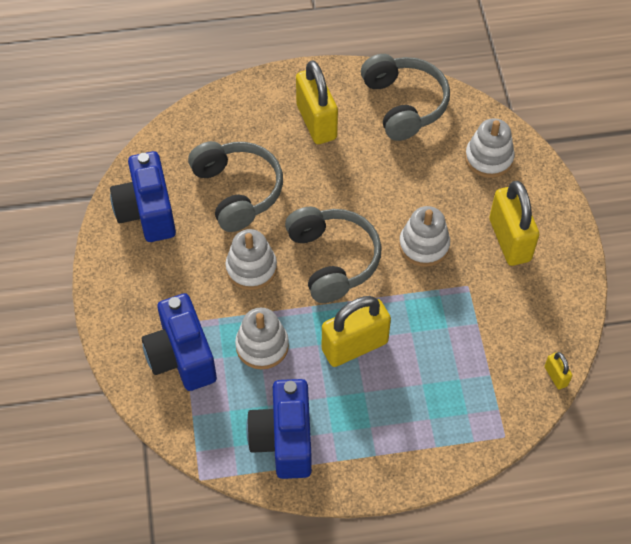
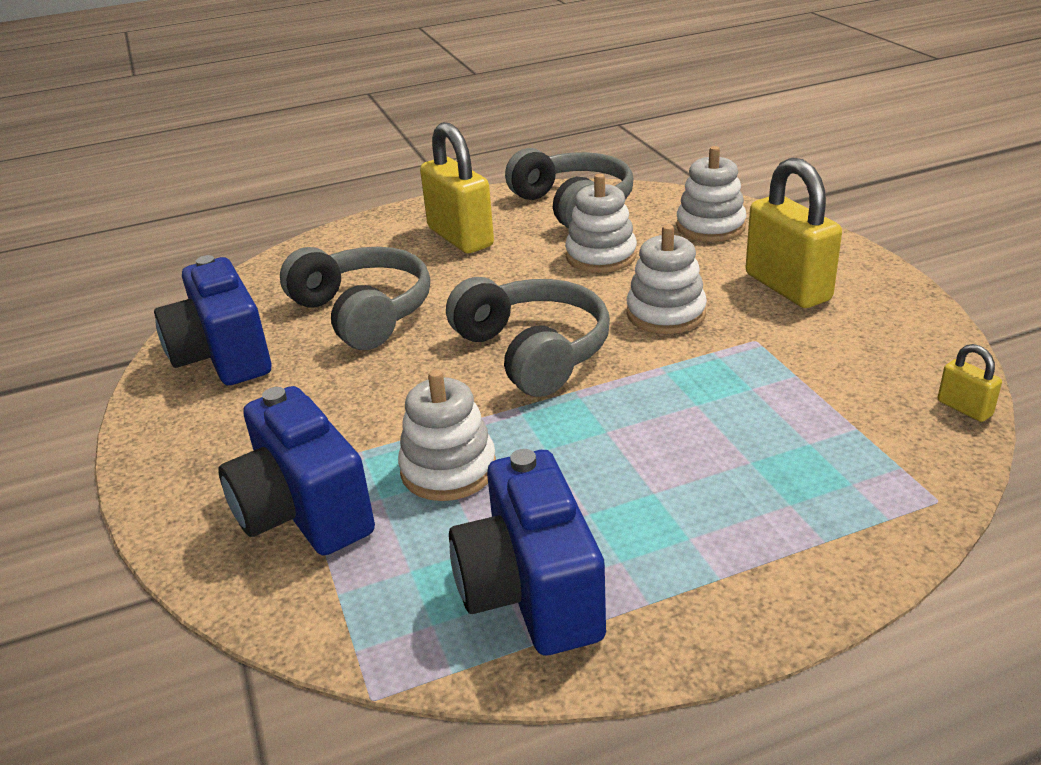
camera: 10 degrees left, 25 degrees down
(251, 268) = (405, 384): white stacking toy -> white stacking toy (601, 256)
(354, 346) = (610, 438): yellow padlock -> none

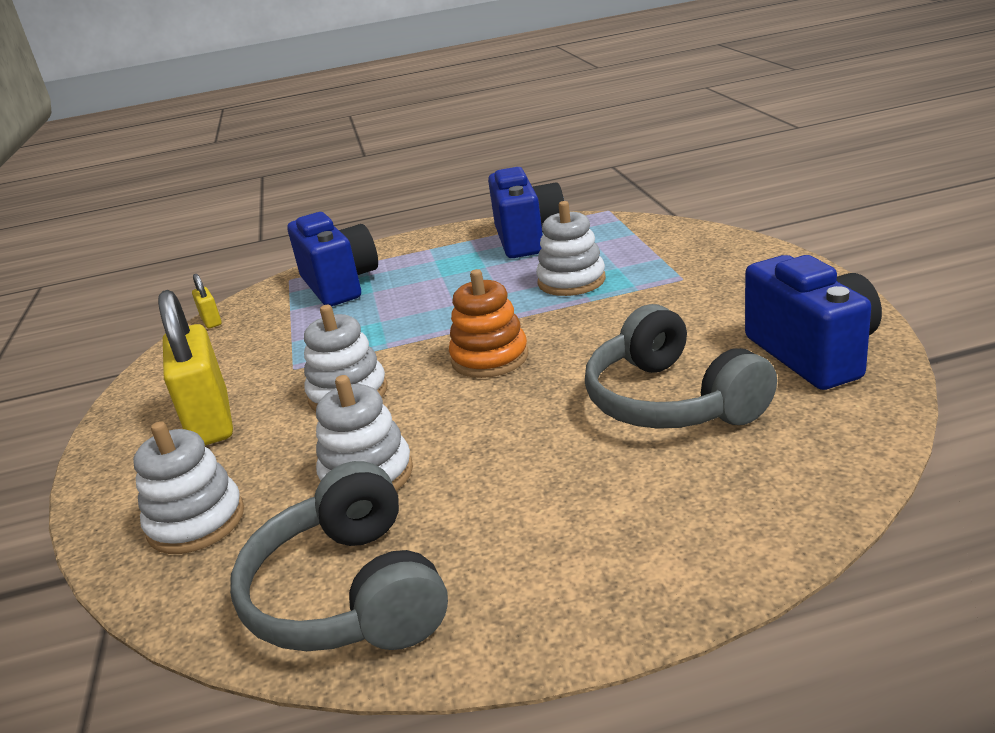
camera: 170 degrees left, 5 degrees down
(303, 512) = (669, 259): blue camera -> blue camera (340, 285)
(460, 237) = (549, 526): yellow padlock -> none
(533, 352) = (489, 358): grey headphones -> orange stacking toy

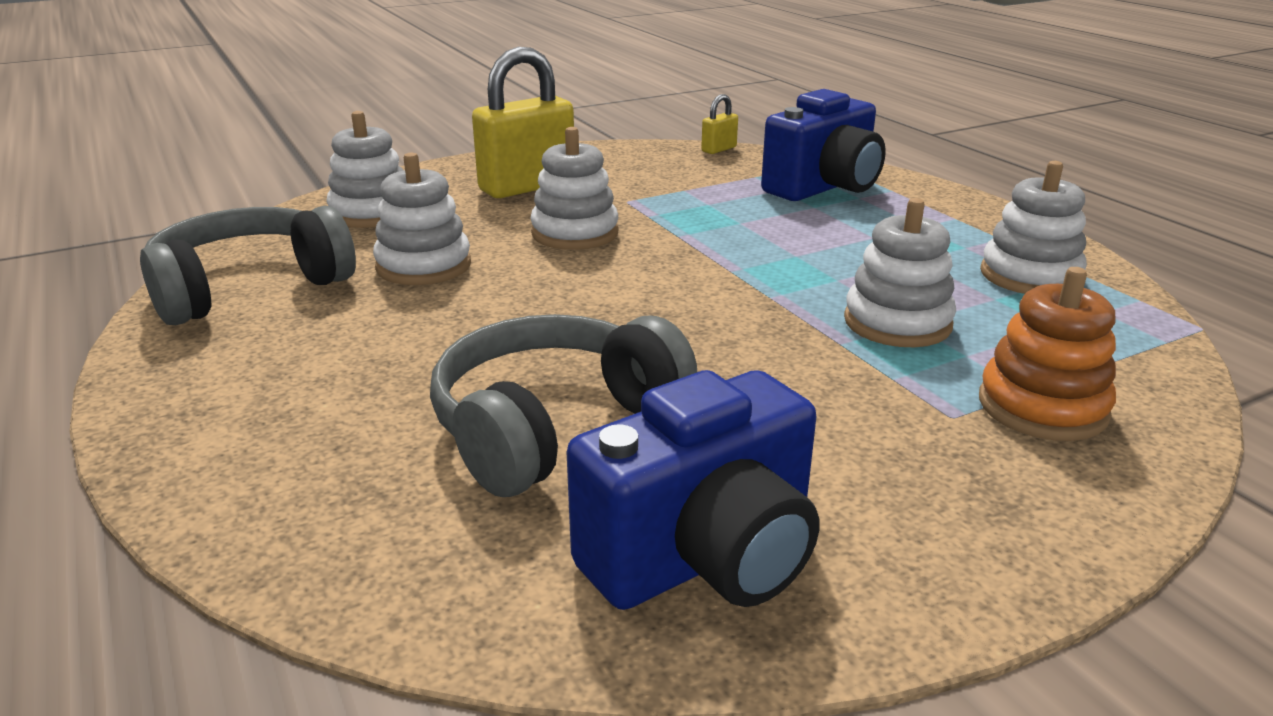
camera: 70 degrees right, 0 degrees up
(489, 358) = (658, 294): orange stacking toy -> orange stacking toy (1042, 407)
(528, 239) = (1030, 276): blue camera -> white stacking toy

